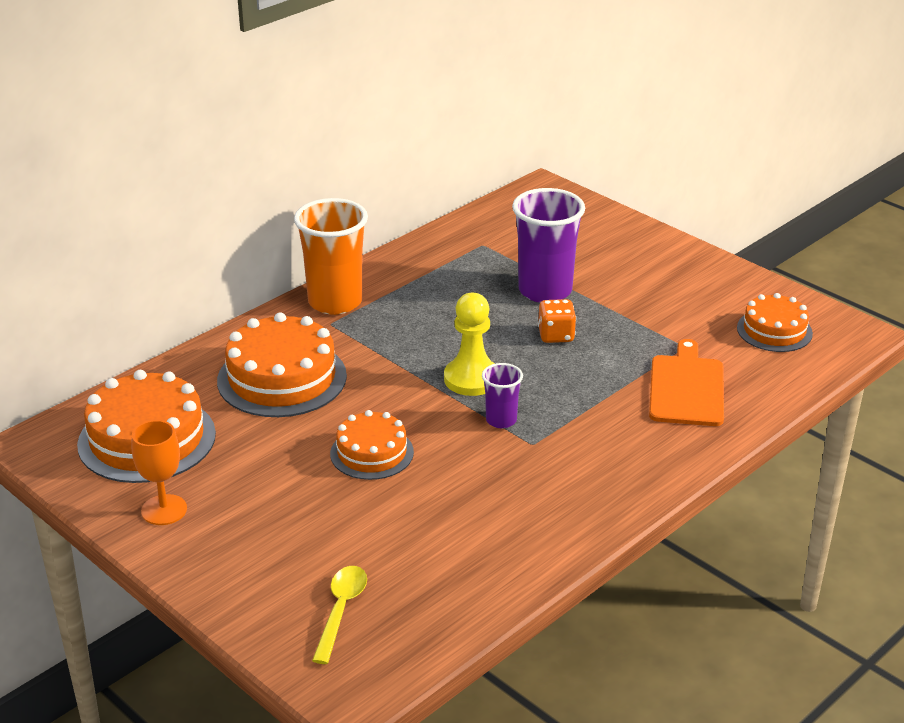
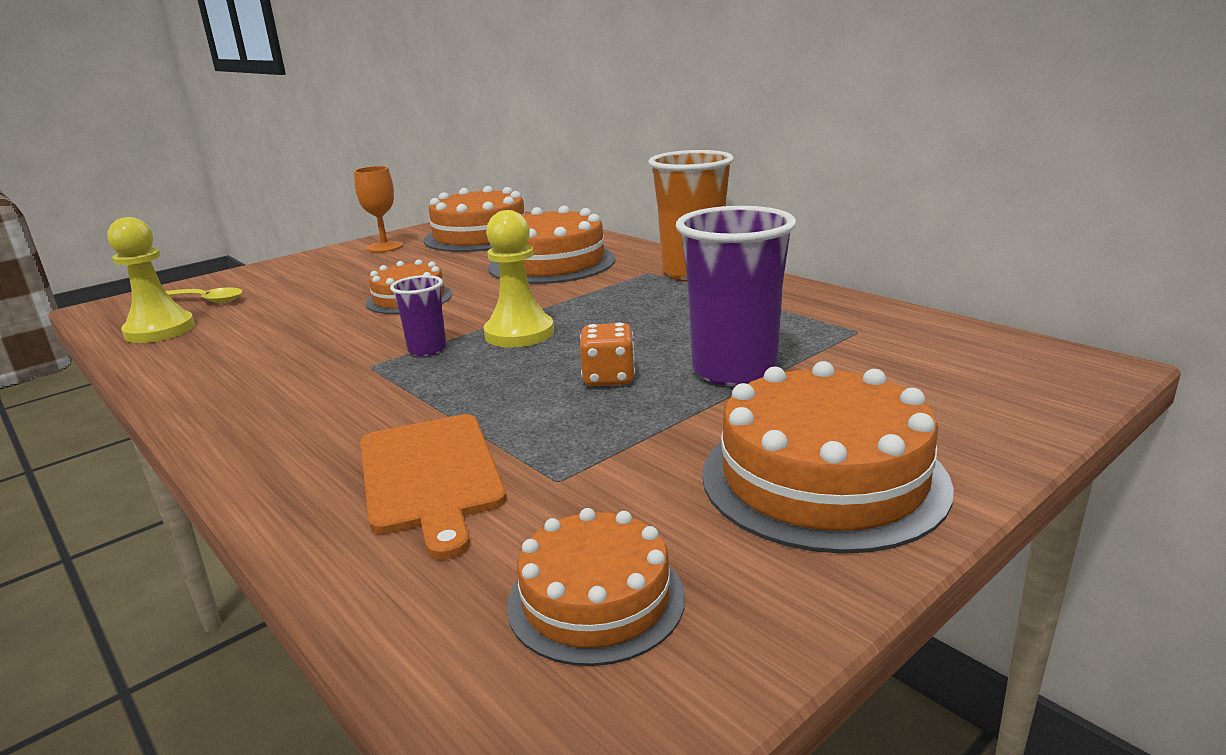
camera: 95 degrees right, 10 degrees down
(435, 607) = (160, 330): none -> yellow pawn
(670, 273) = (823, 478): none -> orange cake
(686, 388) = (431, 475): orange cutting board -> orange cutting board turned 60 degrees clockwise

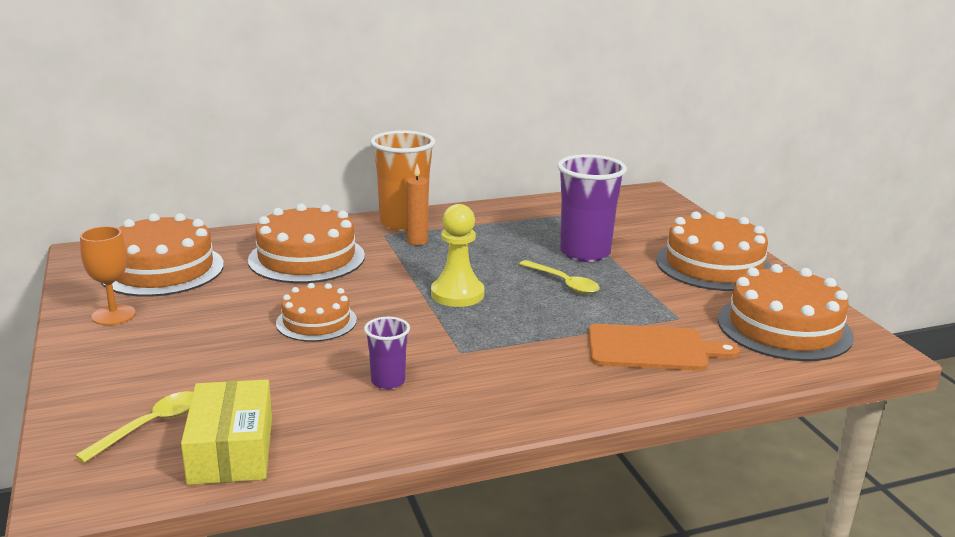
camera: 70 degrees left, 0 degrees up
(160, 330) = (231, 450): yellow pawn -> yellow box
(427, 349) = (451, 328): purple cup -> purple cup (388, 381)
(596, 599) = (784, 327): orange cake -> orange cake, size x1.65
(609, 378) = (563, 283): orange dice -> yellow spoon
(648, 287) = (417, 241): none -> orange candle

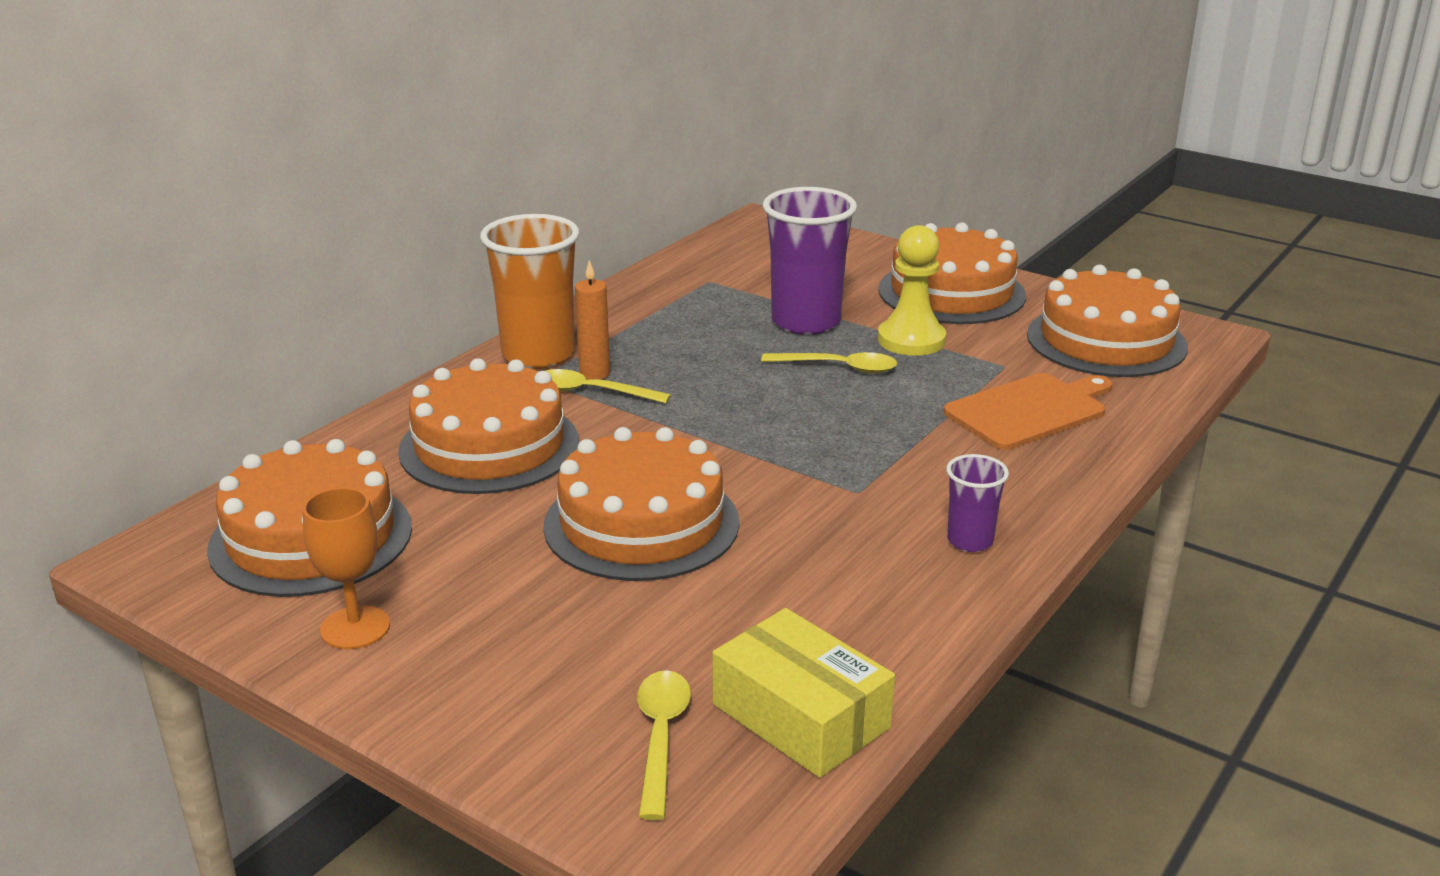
camera: 35 degrees left, 5 degrees up
(316, 321) = (641, 523): orange cake -> orange cake, size x1.65
(388, 381) = (838, 559): purple cup -> purple cup (970, 541)
(400, 250) = (591, 392): none -> yellow spoon
(457, 294) = (748, 424): yellow pawn -> yellow pawn (911, 340)

